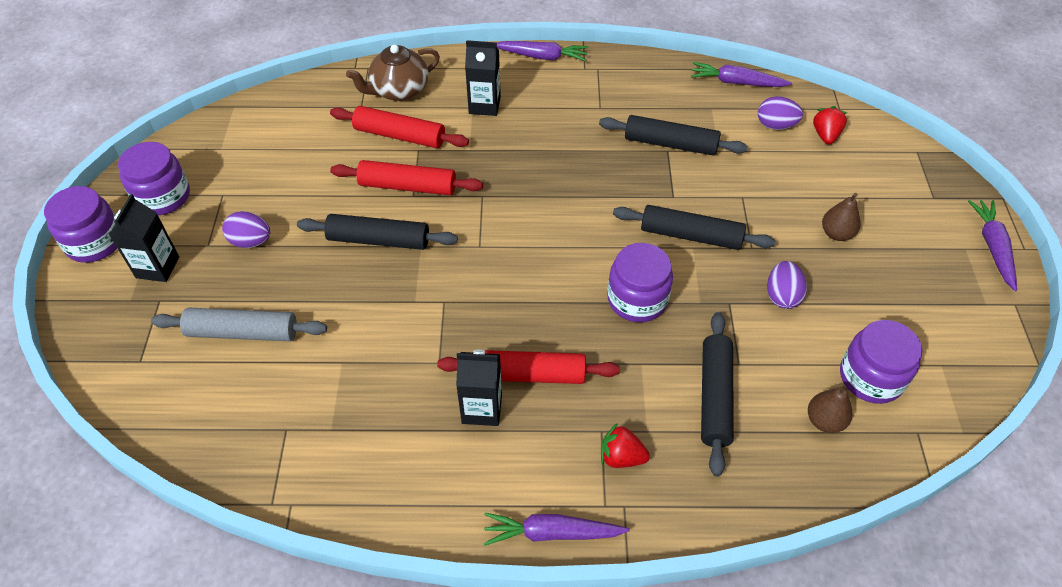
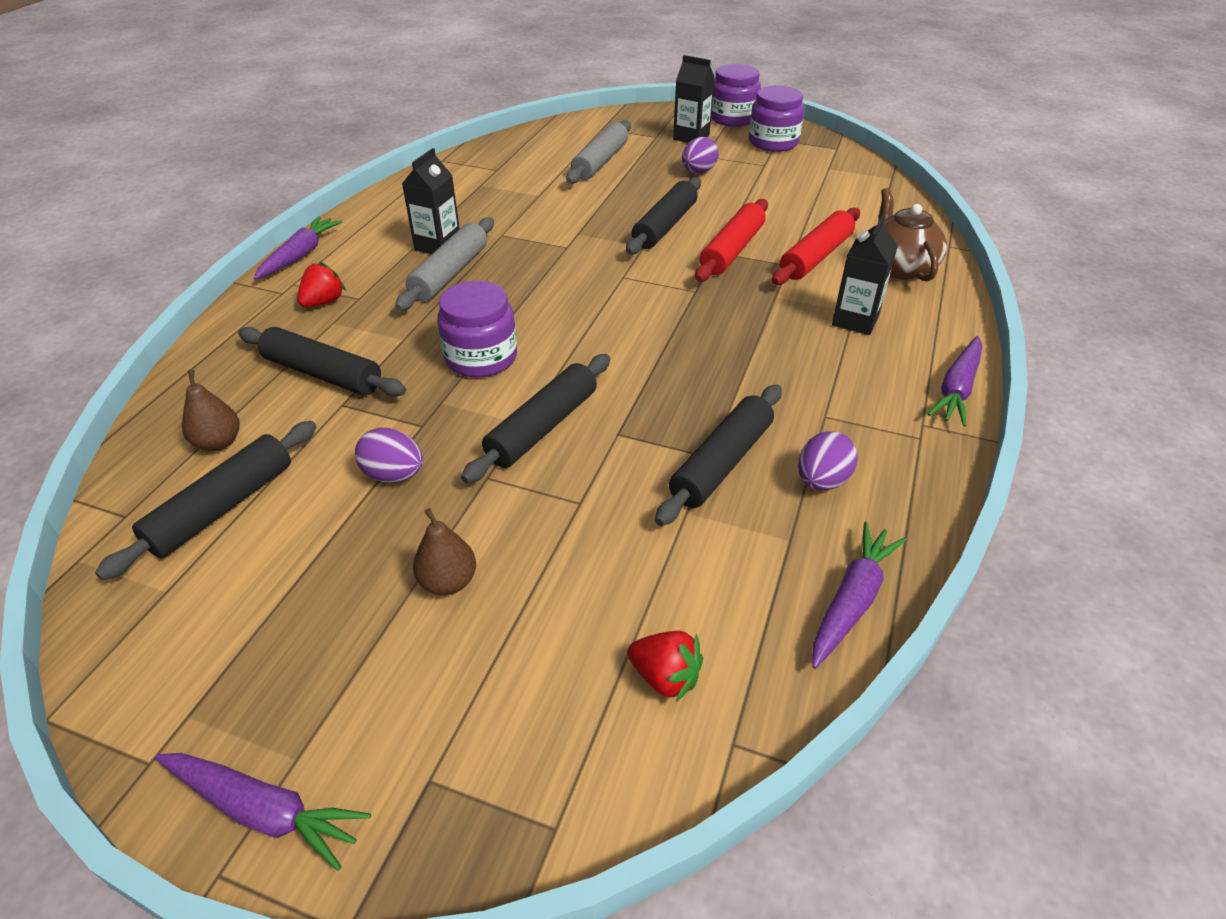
camera: 110 degrees right, 10 degrees down
(528, 374) = (450, 273): red rolling pin -> grey rolling pin
(775, 125) = (718, 610): purple egg -> purple egg (822, 481)
(871, 377) = (222, 507): purple jar -> black rolling pin

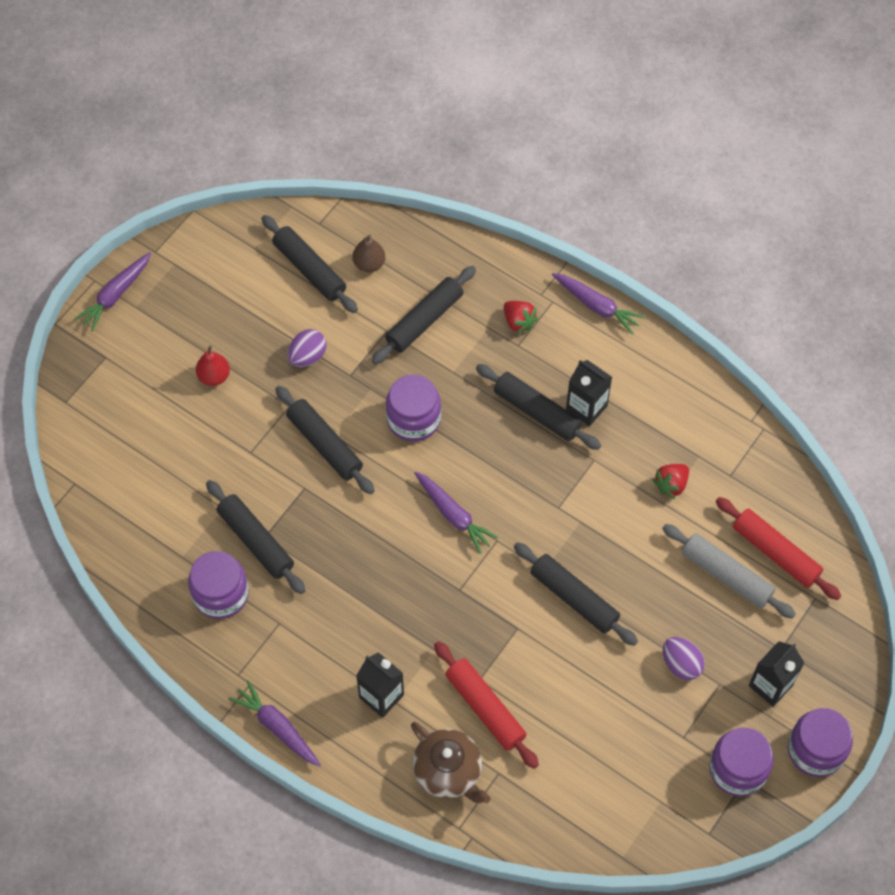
camera: 105 degrees right, 20 degrees up
(448, 582) = (214, 376): brown pear -> red pear
(450, 273) = (537, 412): grey rolling pin -> black rolling pin
(665, 677) = (119, 465): red strawberry -> red strawberry (671, 485)
(732, 250) = (515, 641): red rolling pin -> red rolling pin (775, 552)
(822, 481) = (220, 594): purple egg -> purple jar
(852, 600) = (129, 571): purple carrot -> purple carrot (453, 515)
(898, 267) = (448, 772): brown teapot -> brown teapot turned 45 degrees clockwise

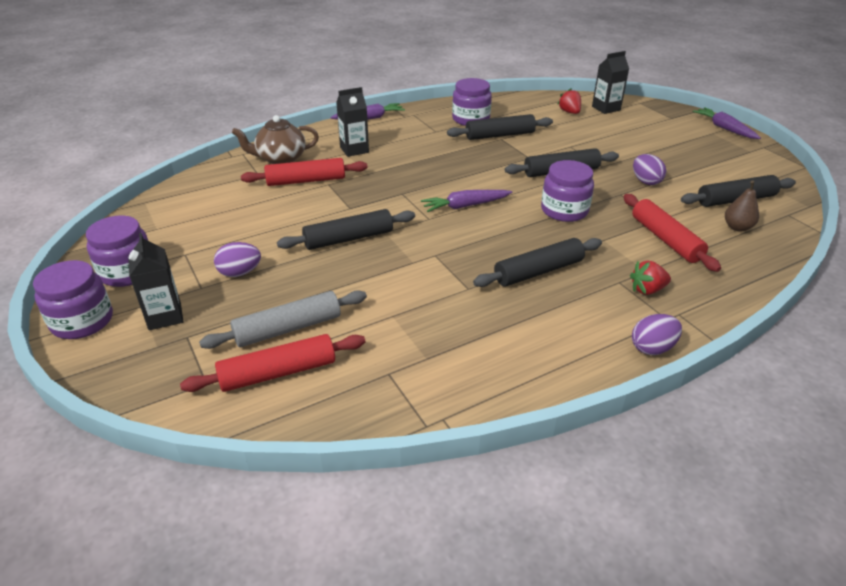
camera: 115 degrees right, 25 degrees down
(214, 376) = (641, 146): red pear -> none
(424, 320) = (665, 239): black rolling pin -> red rolling pin
(586, 408) = (527, 301): black carton -> black carton (606, 108)
(597, 306) = (652, 348): purple carrot -> purple egg
(671, 485) = (408, 327): red strawberry -> red strawberry (569, 112)

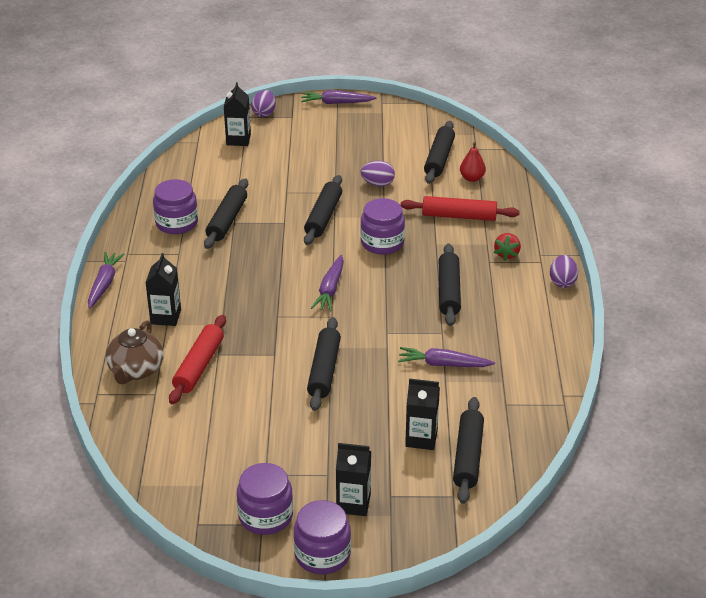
camera: 60 degrees left, 0 degrees up
(240, 273) = (324, 447): purple egg -> purple egg (264, 113)
(278, 372) = (468, 456): red rolling pin -> black rolling pin
(288, 328) = (421, 438): grey rolling pin -> black carton
(418, 305) = (443, 364): none -> purple carrot
(569, 112) = (224, 162): red strawberry -> none
(737, 227) = (472, 178): brown pear -> red pear

